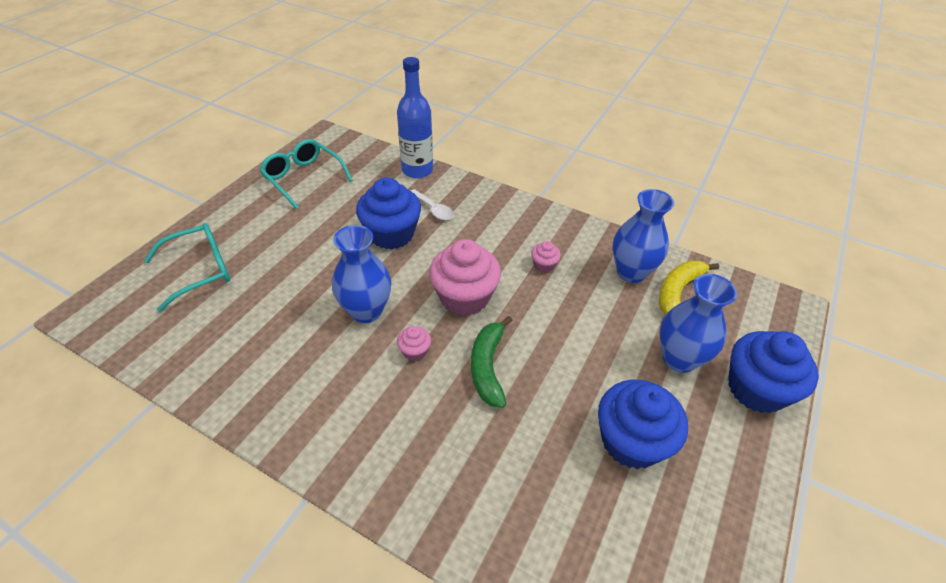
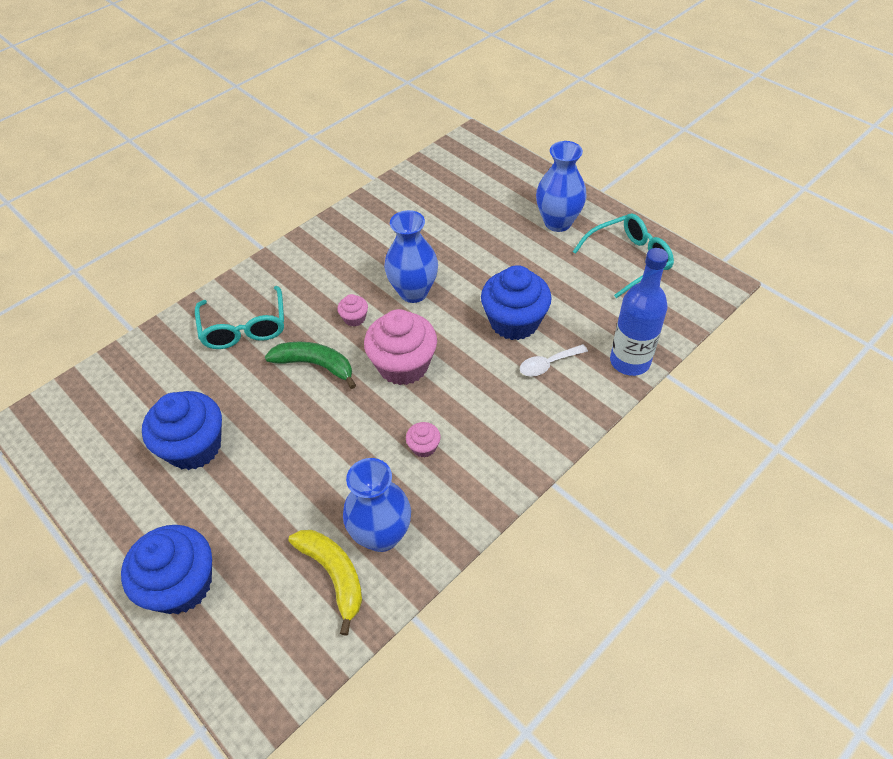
camera: 110 degrees right, 5 degrees up
(200, 270) = (501, 193): turquoise glasses -> turquoise glasses (244, 328)
(679, 359) = (249, 527): blue vase -> blue vase (558, 222)

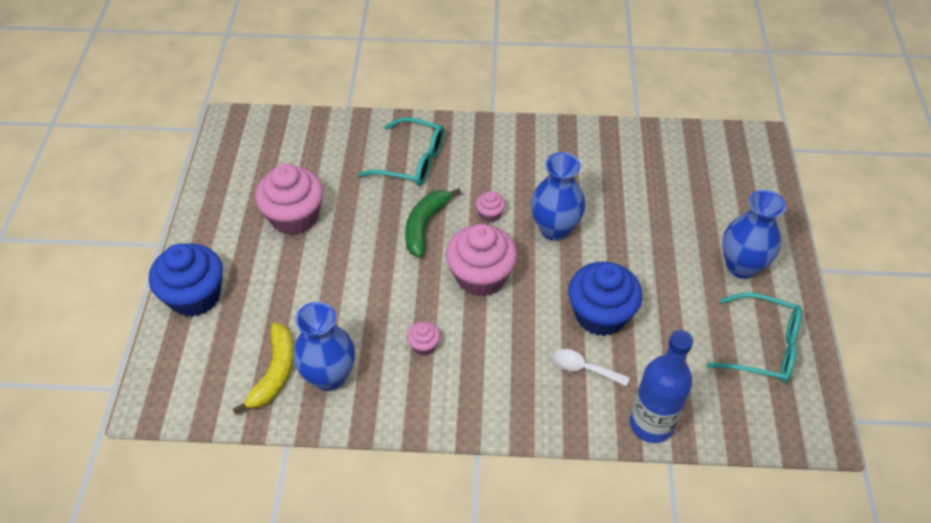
camera: 45 degrees right, 0 degrees up
(194, 447) = (294, 217): blue cupcake -> pink cupcake
(244, 328) = (412, 161): turquoise glasses -> turquoise glasses turned 105 degrees counterclockwise
(315, 365) = (425, 225): green banana -> green banana turned 135 degrees counterclockwise

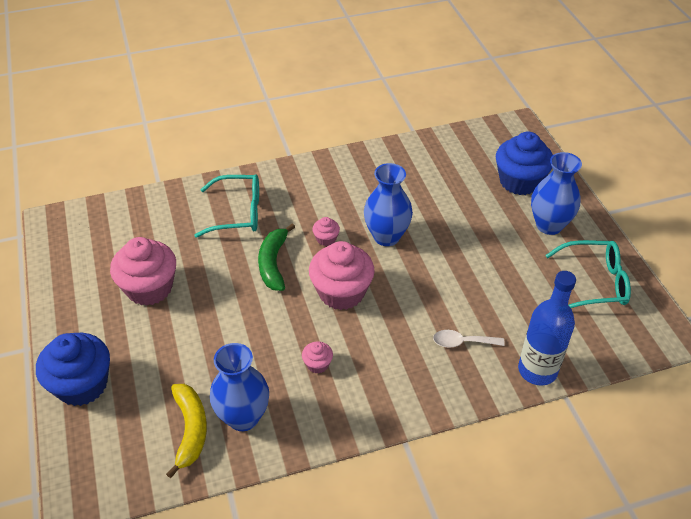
camera: 20 degrees left, 5 degrees down
(600, 314) = (456, 295): blue cupcake -> blue cupcake (519, 181)

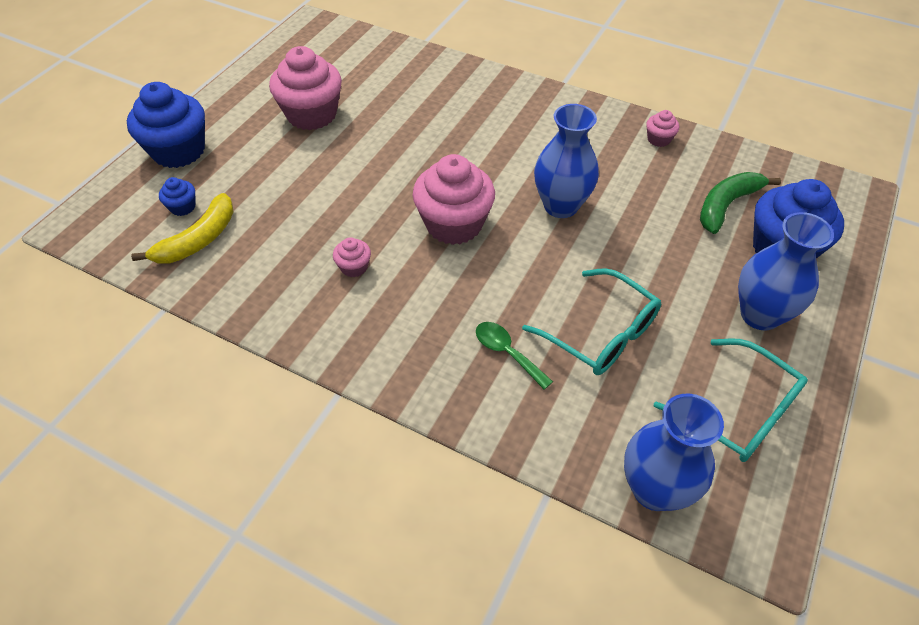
camera: 45 degrees right, 5 degrees up
(145, 419) = (182, 207): none -> blue cupcake
(238, 213) = (454, 101): turquoise glasses -> turquoise glasses (601, 334)
(243, 417) = (244, 262): blue vase -> blue vase (654, 489)
(273, 263) = (428, 160): green banana -> green banana (726, 205)
(326, 239) = (501, 171): pink cupcake -> pink cupcake (658, 139)
(462, 342) = (507, 352): white spoon -> green spoon
(537, 370) = (549, 442): blue bottle -> none

